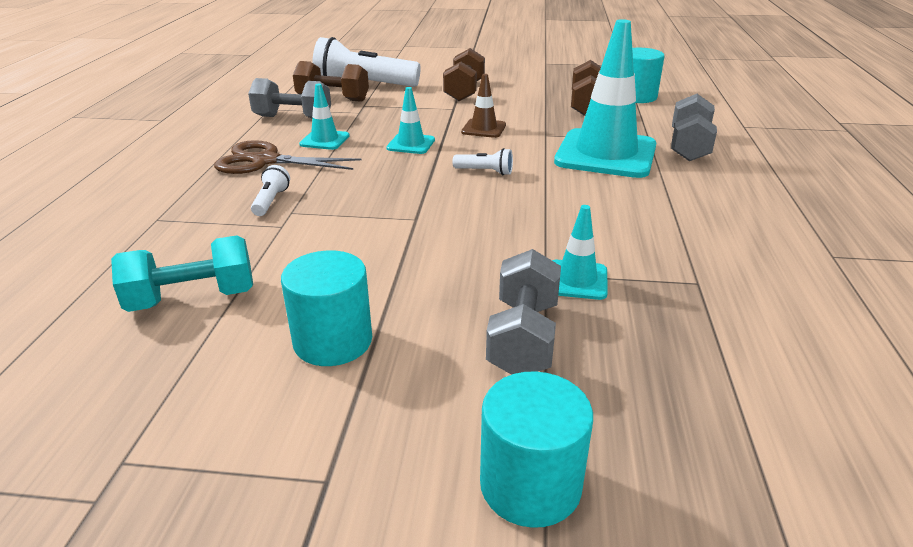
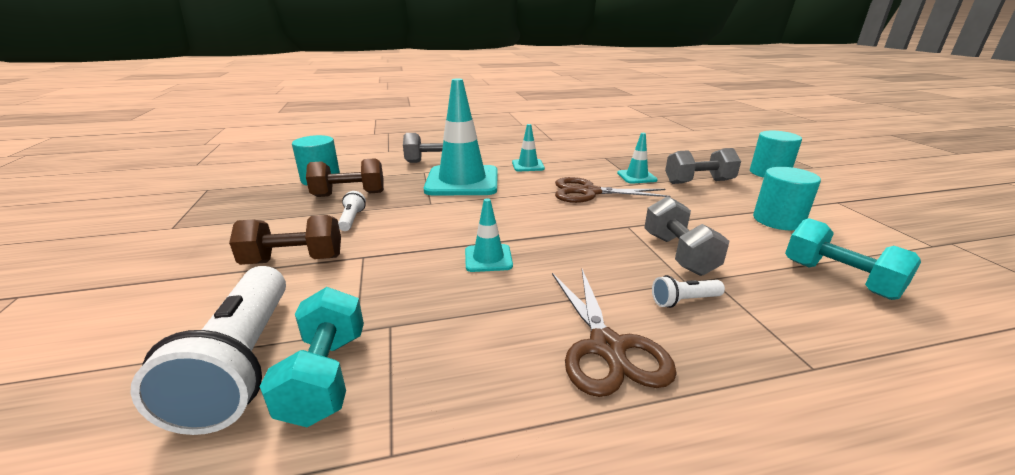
camera: 110 degrees left, 5 degrees down
(293, 118) = (436, 390): grey dumbbell -> grey dumbbell (678, 254)
(324, 140) = (510, 321): turquoise traffic cone -> turquoise traffic cone (528, 165)
(333, 99) = (326, 376): brown dumbbell -> turquoise dumbbell
(483, 129) = (426, 229): brown traffic cone -> none
(485, 172) = (526, 215): white flashlight -> white flashlight (352, 219)
(529, 221) = (589, 192): none -> brown scissors

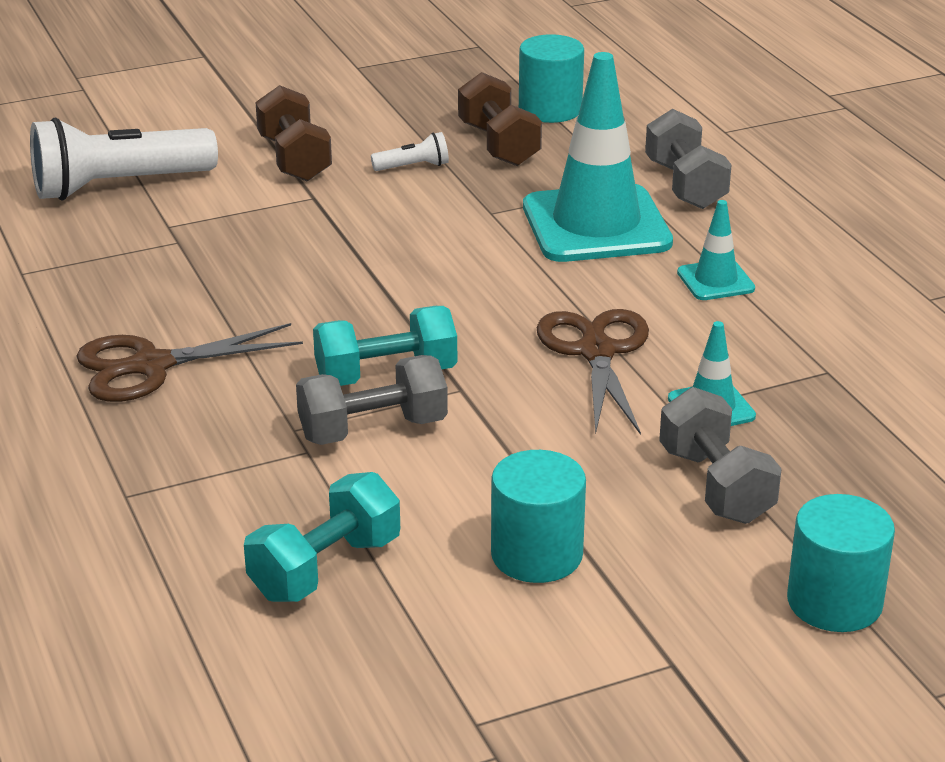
camera: 80 degrees right, 5 degrees up
(326, 376) = (103, 227): turquoise dumbbell -> turquoise dumbbell (386, 375)
(488, 258) = (326, 279): turquoise traffic cone -> none
(684, 301) = (246, 422): white flashlight -> none

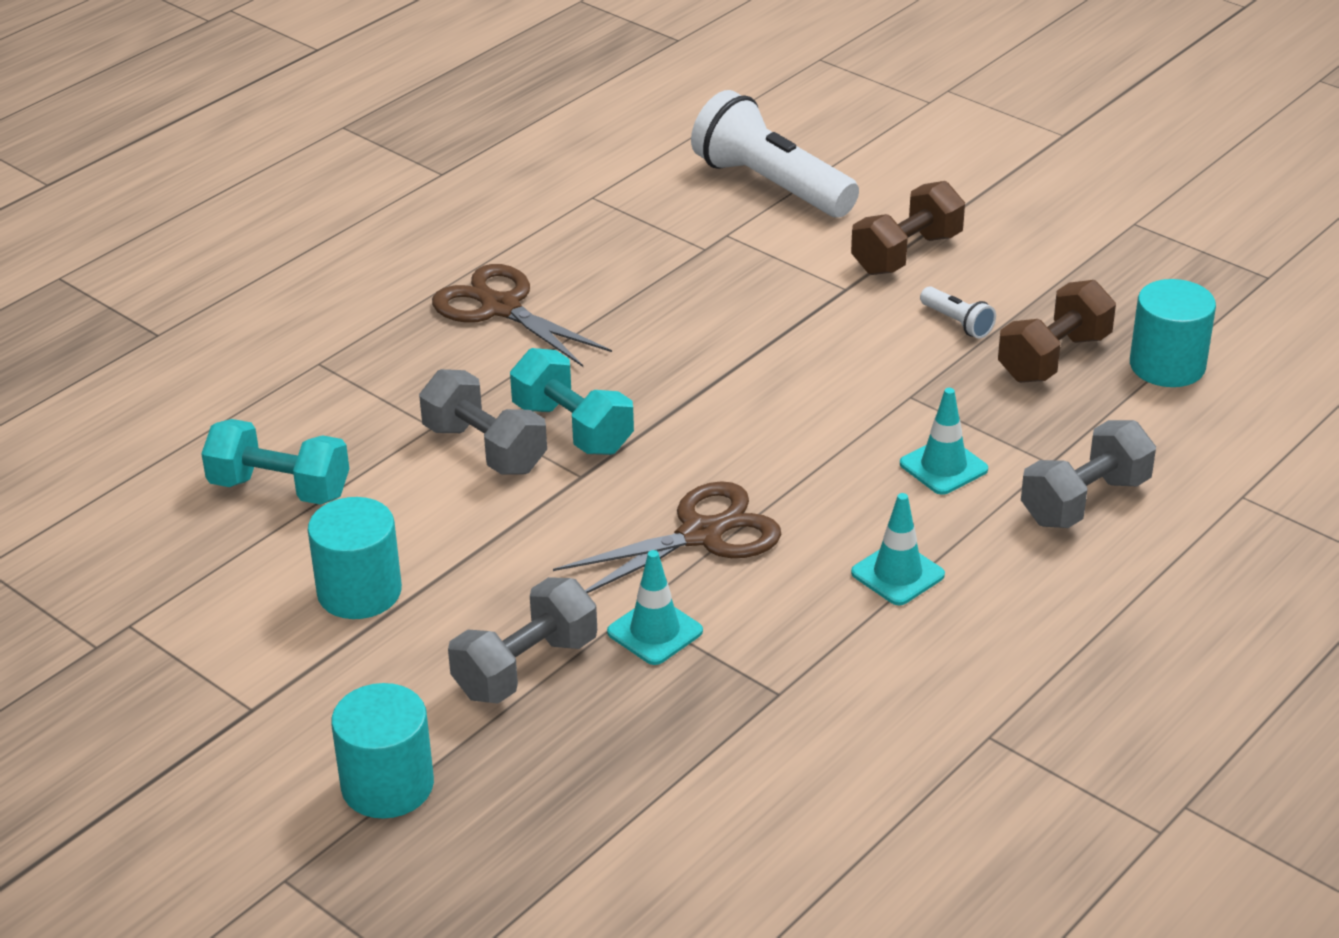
camera: 65 degrees right, 5 degrees up
(596, 225) = (943, 467): turquoise traffic cone -> turquoise traffic cone, size x0.47

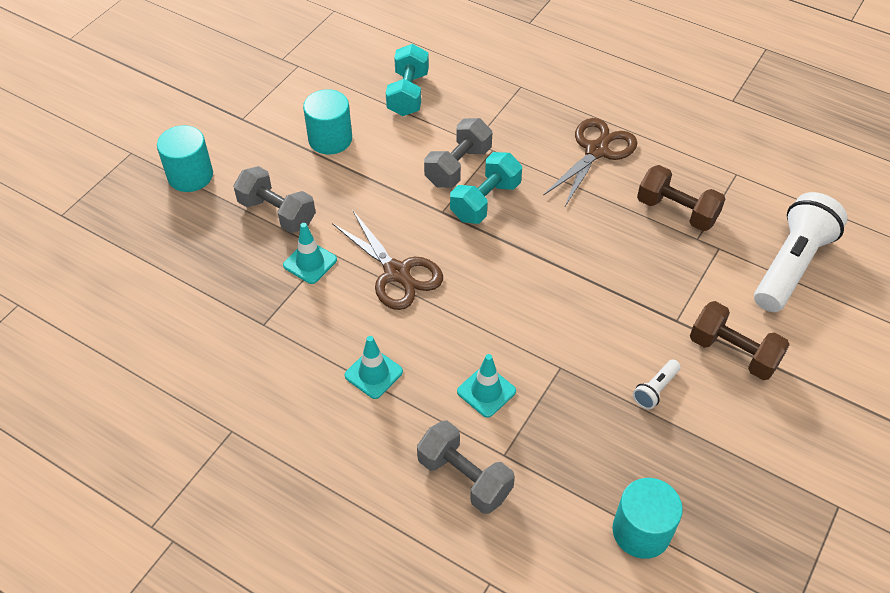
camera: 80 degrees right, 15 degrees up
(1053, 358) = (629, 453): brown dumbbell -> brown dumbbell (676, 211)

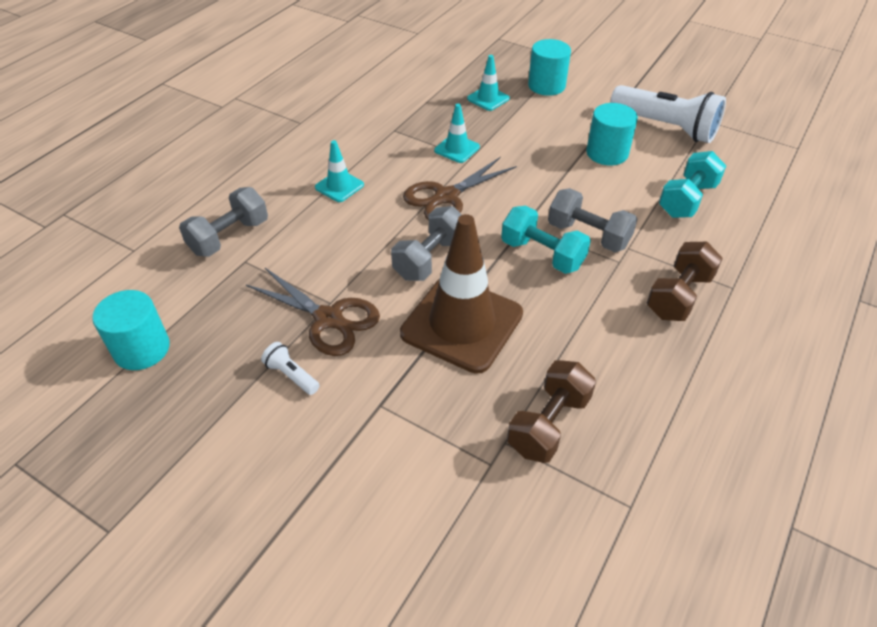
camera: 90 degrees right, 5 degrees down
(277, 213) = (511, 129): grey dumbbell -> grey dumbbell (430, 259)
(408, 94) = (687, 200): turquoise dumbbell -> turquoise dumbbell turned 60 degrees counterclockwise
(486, 391) = (311, 251): turquoise traffic cone -> turquoise traffic cone (488, 98)
(578, 262) = (462, 323): none -> brown traffic cone
(596, 150) = (639, 351): brown scissors -> brown scissors (329, 319)
(733, 352) = (329, 455): brown dumbbell -> brown dumbbell (678, 296)
(791, 265) = (464, 549): white flashlight -> white flashlight (666, 127)

